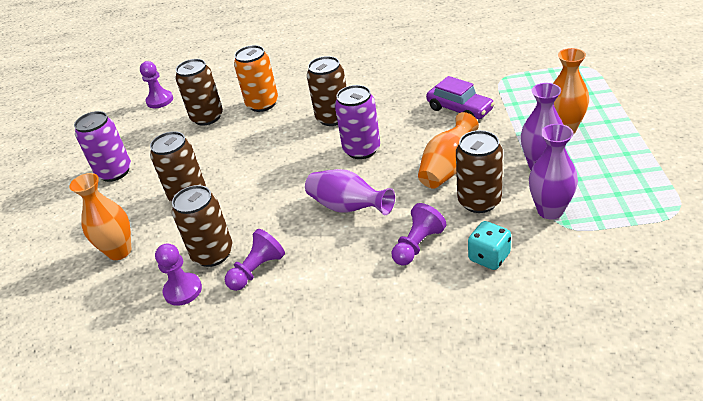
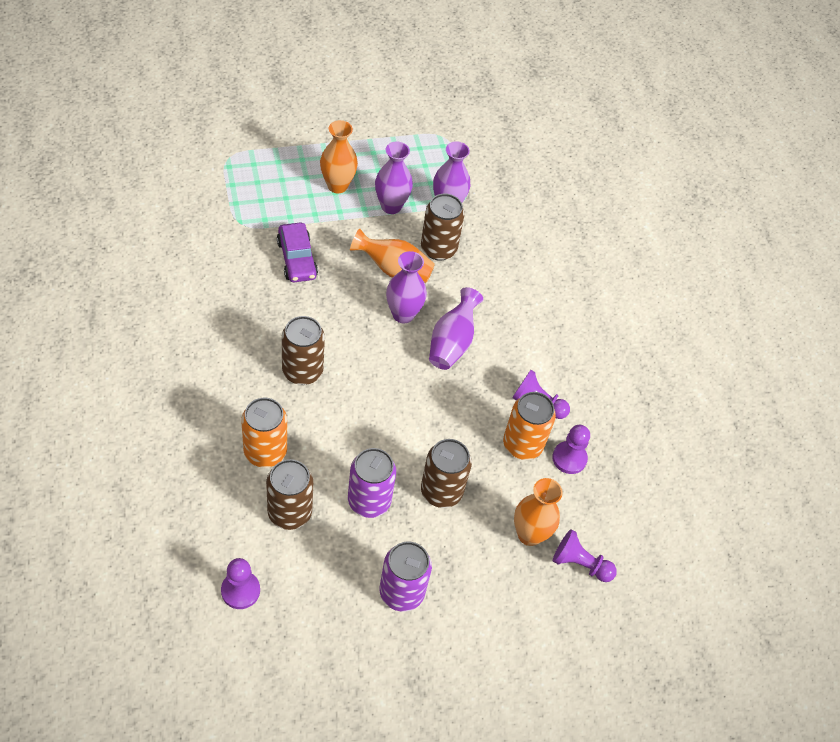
camera: 115 degrees left, 15 degrees up
(213, 254) = (522, 445): brown can -> orange can
(361, 149) = (363, 339): purple can -> purple can (369, 501)
(388, 174) = (403, 314): none -> purple vase
(417, 245) = (495, 290): purple pawn -> purple pawn (580, 564)
(459, 109) = (297, 259): purple car -> purple car turned 135 degrees clockwise
(489, 257) = (503, 245): turquoise dice -> none

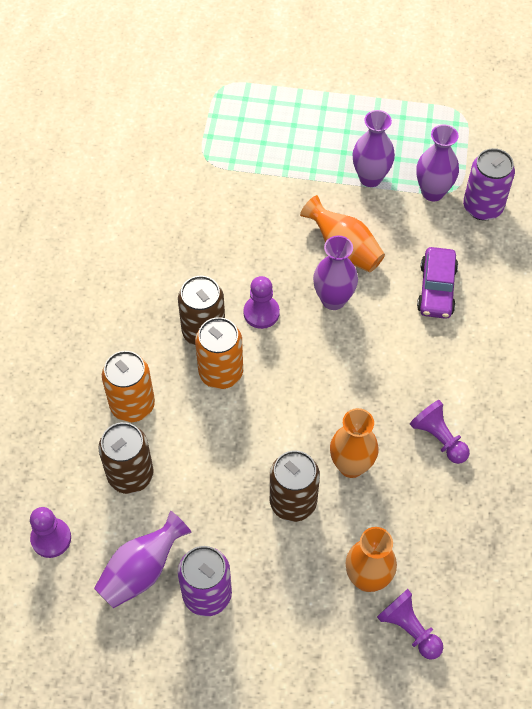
camera: 30 degrees right, 5 degrees up
(297, 259) = (247, 211): purple car -> purple car (436, 289)
(337, 185) = (322, 142): orange vase -> orange vase (351, 465)
(369, 501) = (214, 488): purple can -> purple can (482, 207)
(438, 249) = (402, 237): brown can -> none
(452, 342) = (373, 345): purple vase -> purple vase (142, 570)
(522, 445) = (402, 479): orange can -> orange can (221, 372)
(569, 458) = (447, 510): purple pawn -> purple pawn (261, 313)

